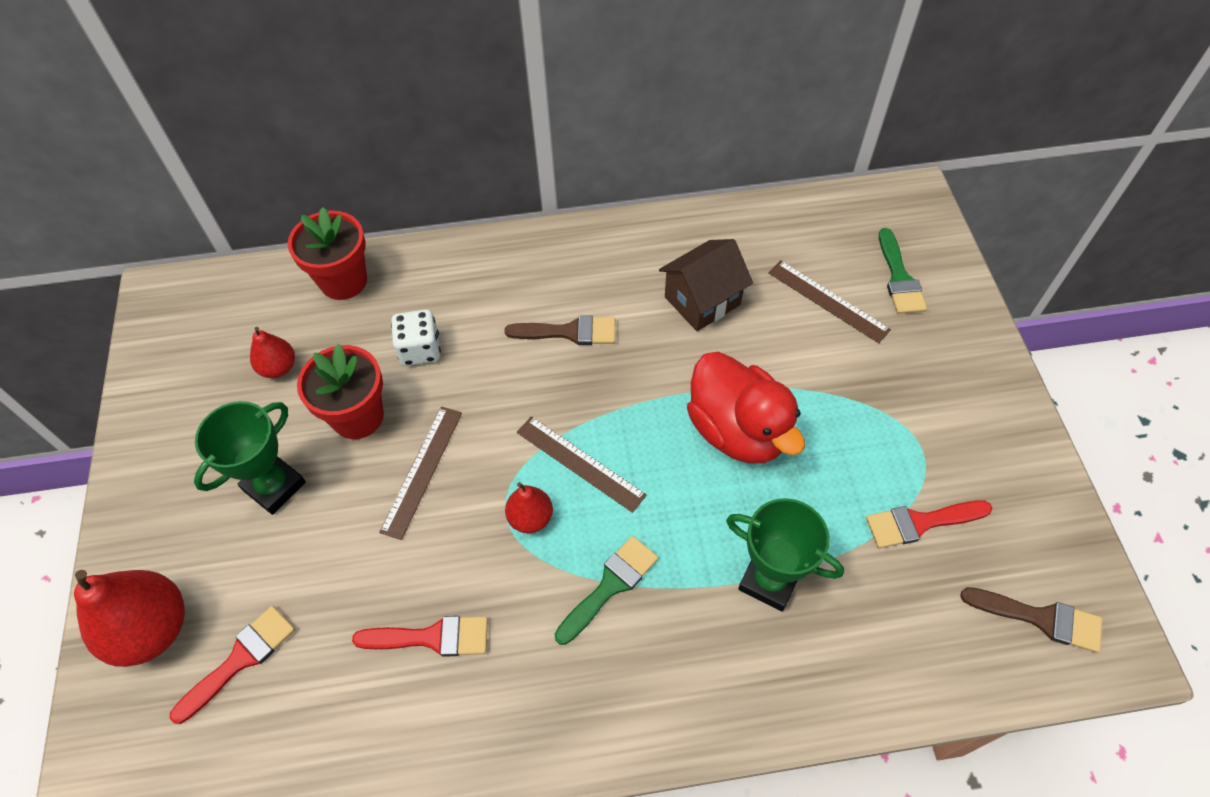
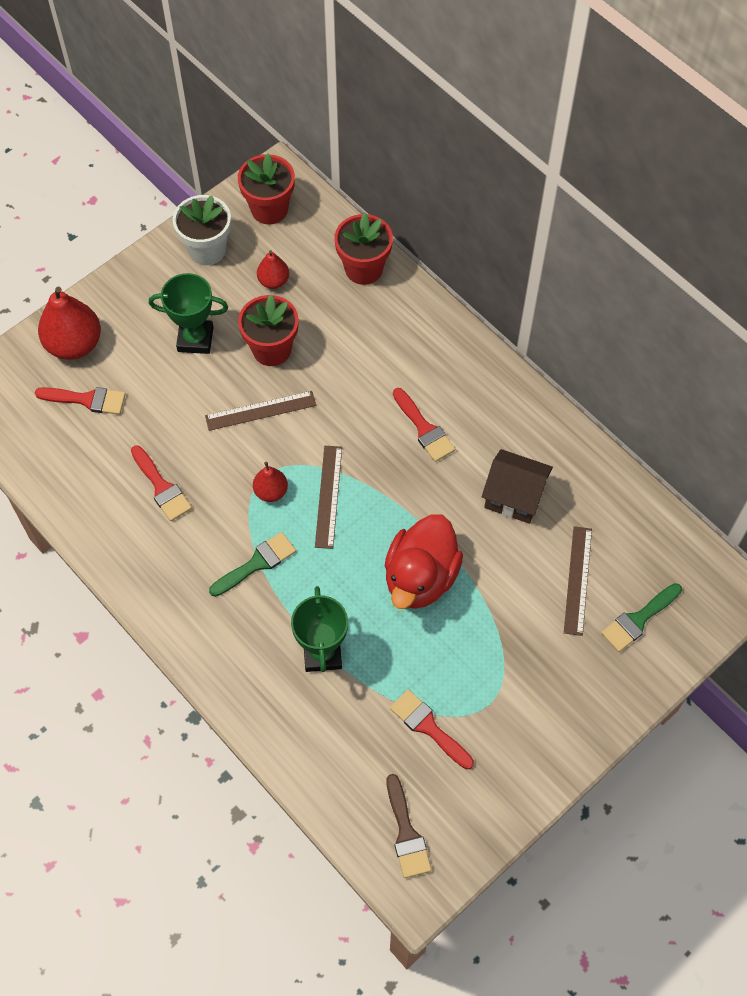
camera: 55 degrees right, 5 degrees up
(176, 409) = (207, 250): none -> white flower pot
(191, 323) = (269, 209): none -> red flower pot
(420, 349) = (344, 350): white dice -> none
(569, 332) = (424, 429): brown brush -> red brush
(610, 585) = (257, 563): green brush -> green brush turned 45 degrees counterclockwise

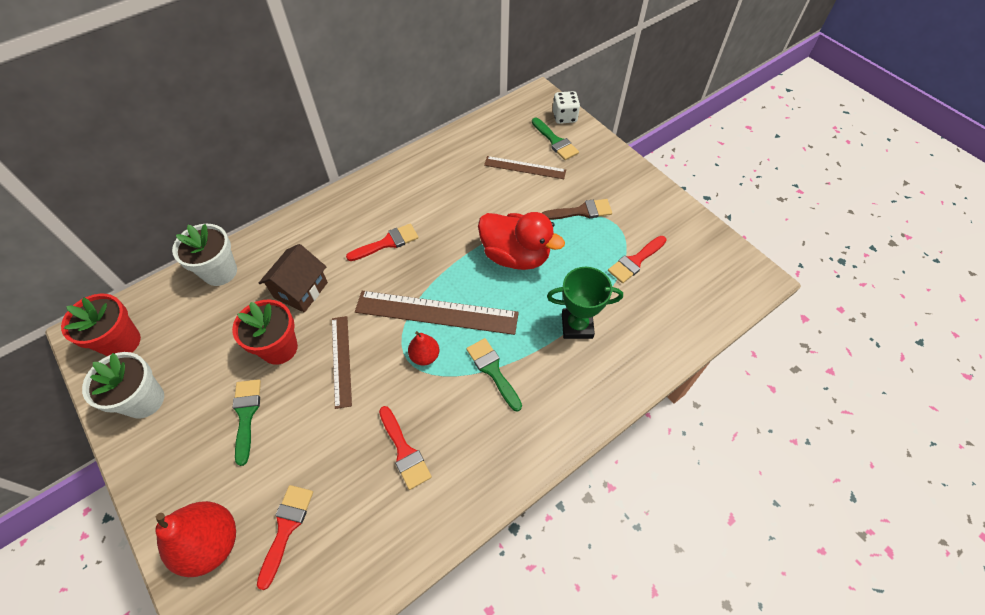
camera: 85 degrees left, 5 degrees down
(161, 487) = (404, 451): red brush -> red brush turned 90 degrees clockwise
(195, 339) = (246, 415): green trophy -> green brush
(273, 281) = (205, 343): red pear -> none
(328, 496) = (436, 312): brown ruler -> brown ruler, size x1.69
(363, 269) = (220, 272): red flower pot -> white flower pot
(406, 833) = (717, 281): brown brush -> brown brush (581, 211)
(514, 497) = (456, 194): brown house -> brown house (301, 290)
(695, 631) = (564, 117): none -> white dice

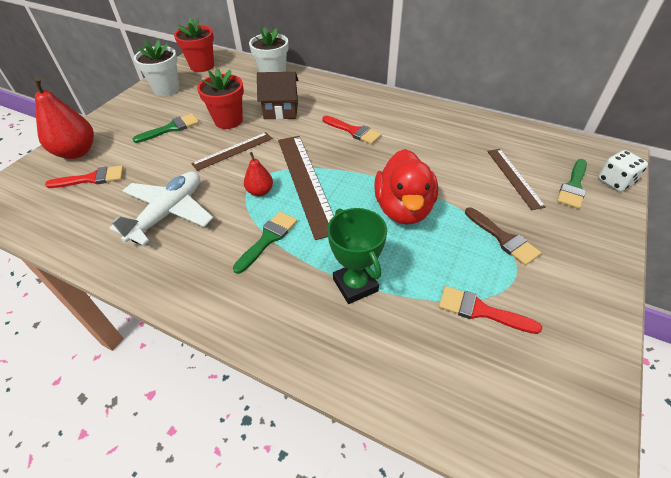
camera: 65 degrees right, 10 degrees down
(404, 451) = (168, 213): red brush -> white plane

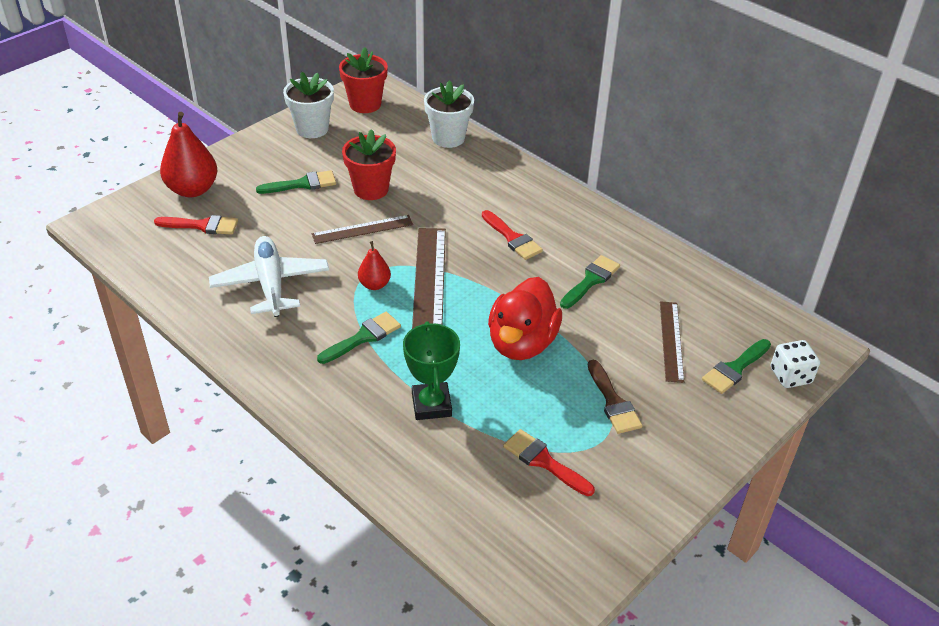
camera: 15 degrees right, 5 degrees down
(168, 213) = (271, 284): white plane -> white plane turned 60 degrees counterclockwise
(281, 110) = (438, 190): brown house -> none
(428, 148) = (591, 280): none -> green brush

